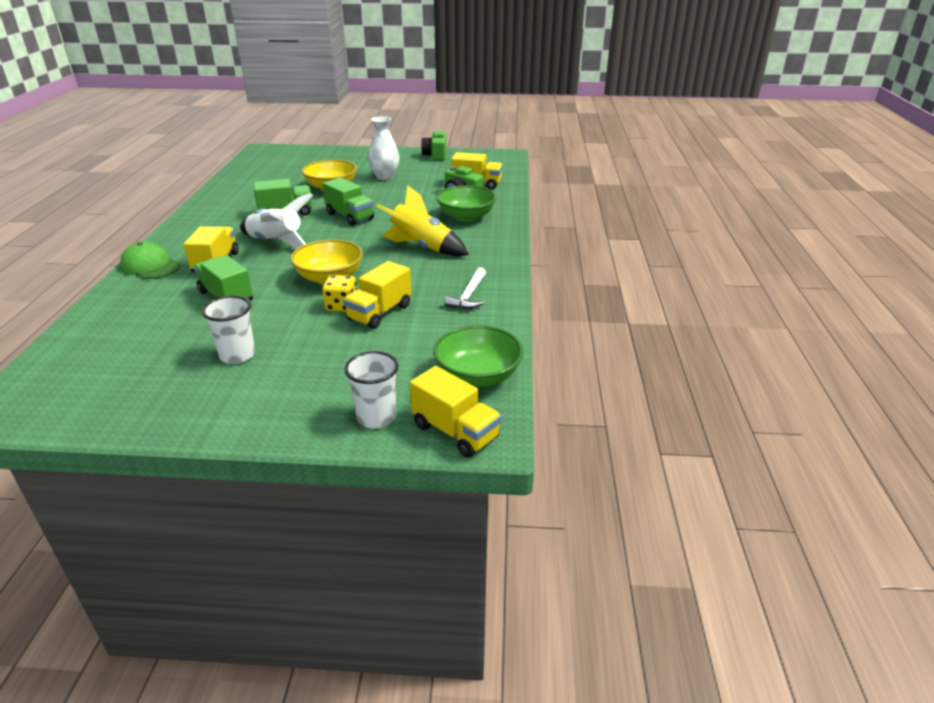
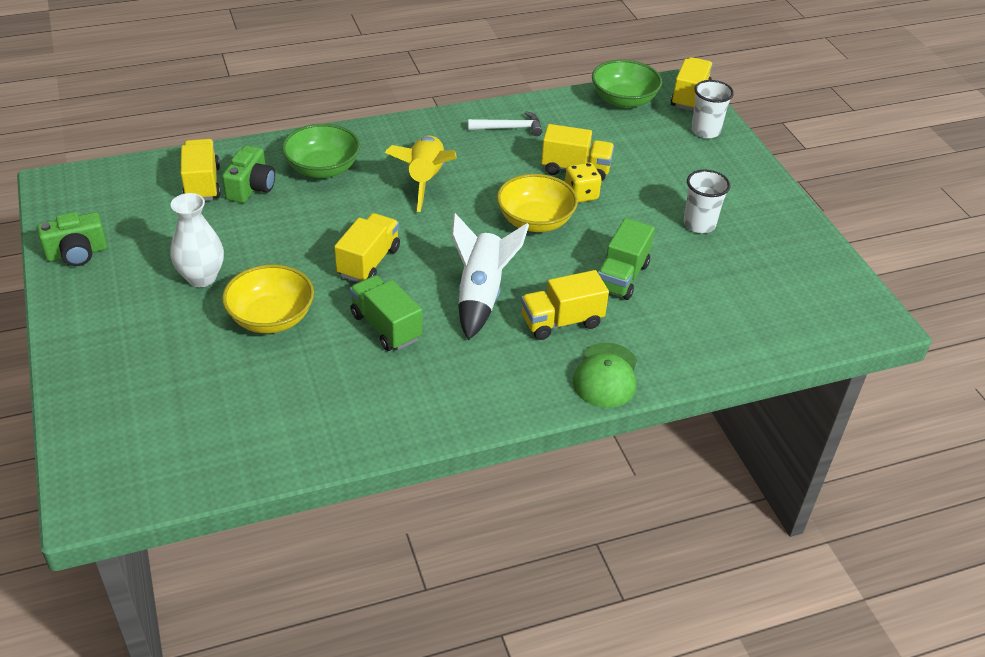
camera: 115 degrees left, 10 degrees up
(350, 216) = (368, 262): green truck -> yellow truck

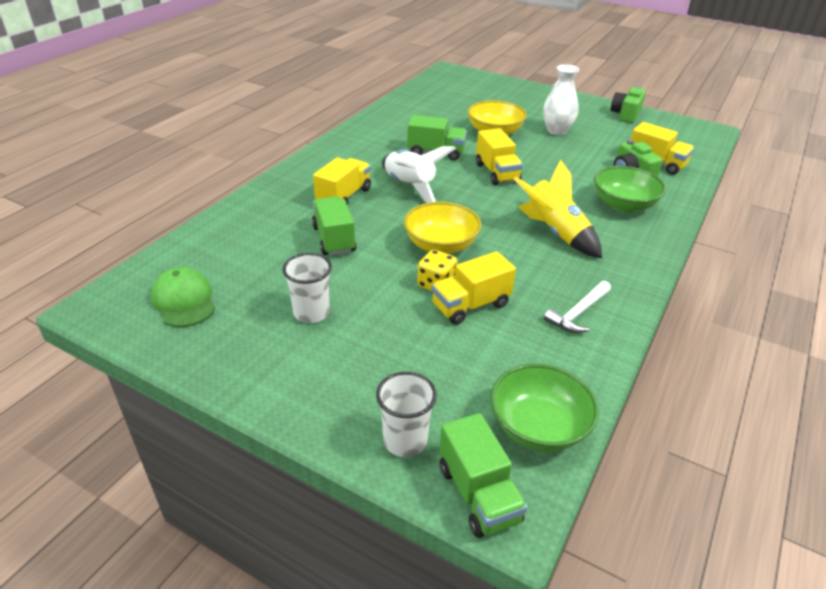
camera: 140 degrees right, 5 degrees down
(606, 375) = (286, 184): green cap -> green cap (184, 301)
(689, 97) = (478, 494): yellow truck -> green truck

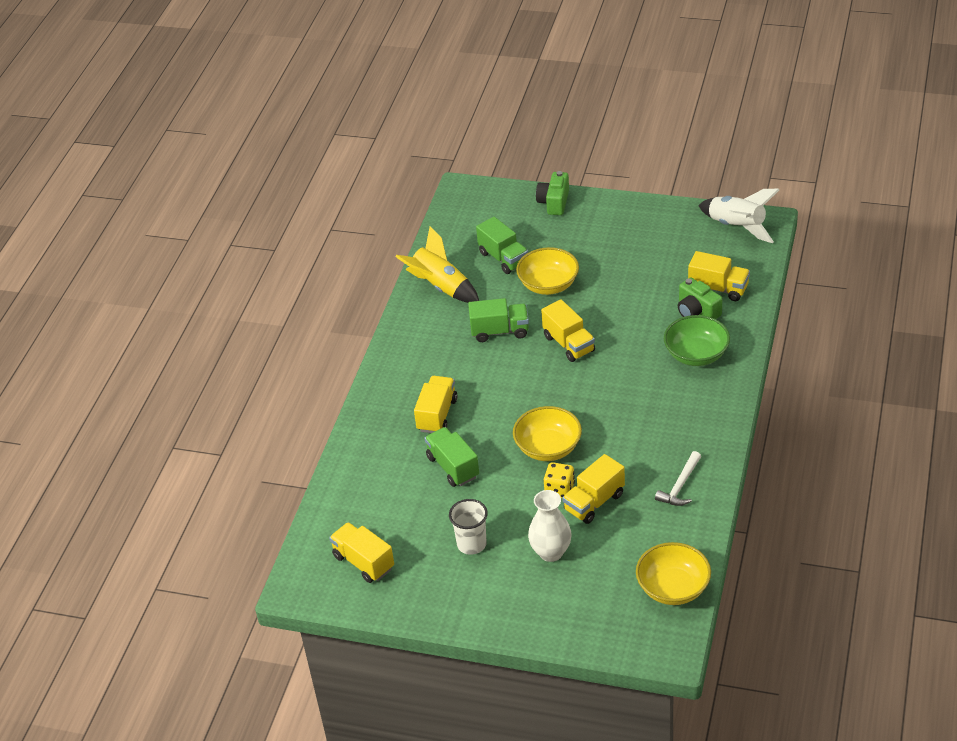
camera: 10 degrees left, 5 degrees up
(184, 301) = (363, 562): green cap -> yellow truck
(405, 440) = (586, 623): white cup -> none
(409, 187) = (493, 386): white rocket -> white rocket (737, 227)
(478, 494) = (646, 643): green truck -> green truck (503, 258)
(538, 427) = (673, 588): green bowl -> yellow bowl
(555, 232) = (642, 406): yellow rocket -> yellow rocket (440, 287)
(557, 131) = (611, 265): white vase -> white vase (551, 552)
(626, 114) = (677, 218): green camera -> green camera (554, 202)

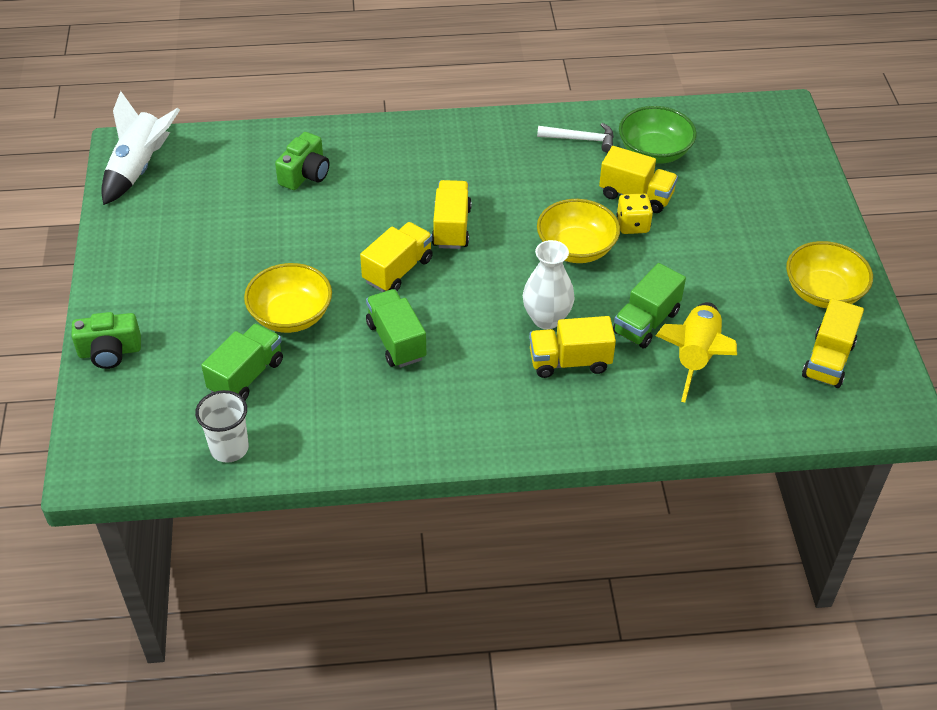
camera: 115 degrees left, 5 degrees up
(440, 287) = (325, 429): yellow rocket -> yellow rocket (695, 357)
(471, 544) = (747, 275): white cup -> white cup (229, 448)
(551, 552) = (721, 212): white vase -> white vase (546, 318)
(673, 588) = (713, 121): yellow bowl -> yellow bowl (823, 292)
(696, 354) = (379, 162): green bowl -> green bowl (654, 152)
(718, 288) = (260, 164): yellow truck -> yellow truck (451, 227)

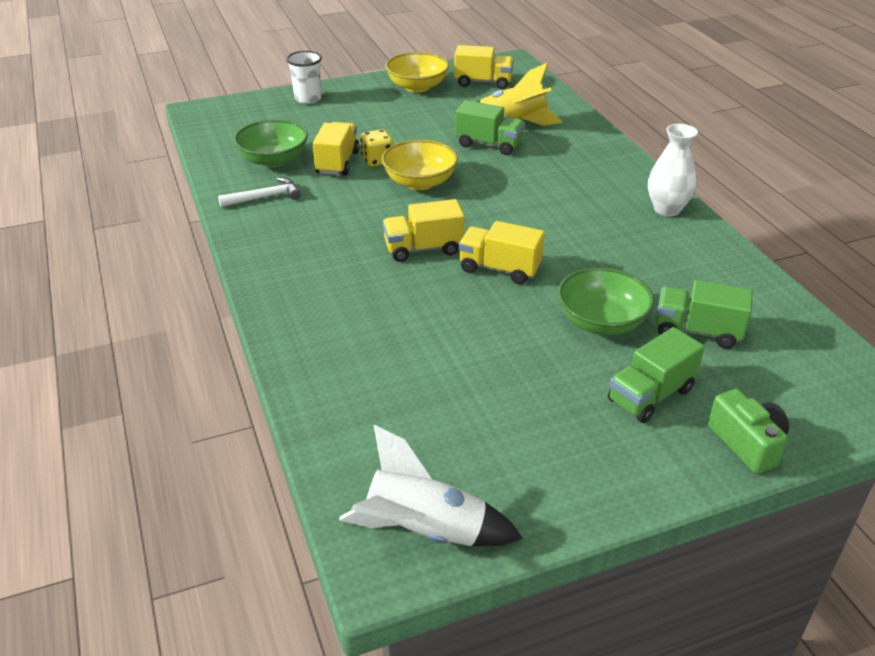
camera: 105 degrees left, 10 degrees down
(229, 448) = (784, 319): white cup -> white cup (308, 98)
(291, 315) = (601, 322): yellow bowl -> green bowl
(305, 174) = (379, 364): green camera -> none
(396, 341) = (589, 253): green truck -> green truck (650, 395)
(546, 318) = (512, 185): white vase -> white vase (667, 209)
(569, 361) = (552, 170): yellow truck -> none
(580, 139) = (264, 197): white hammer -> white hammer turned 75 degrees clockwise

